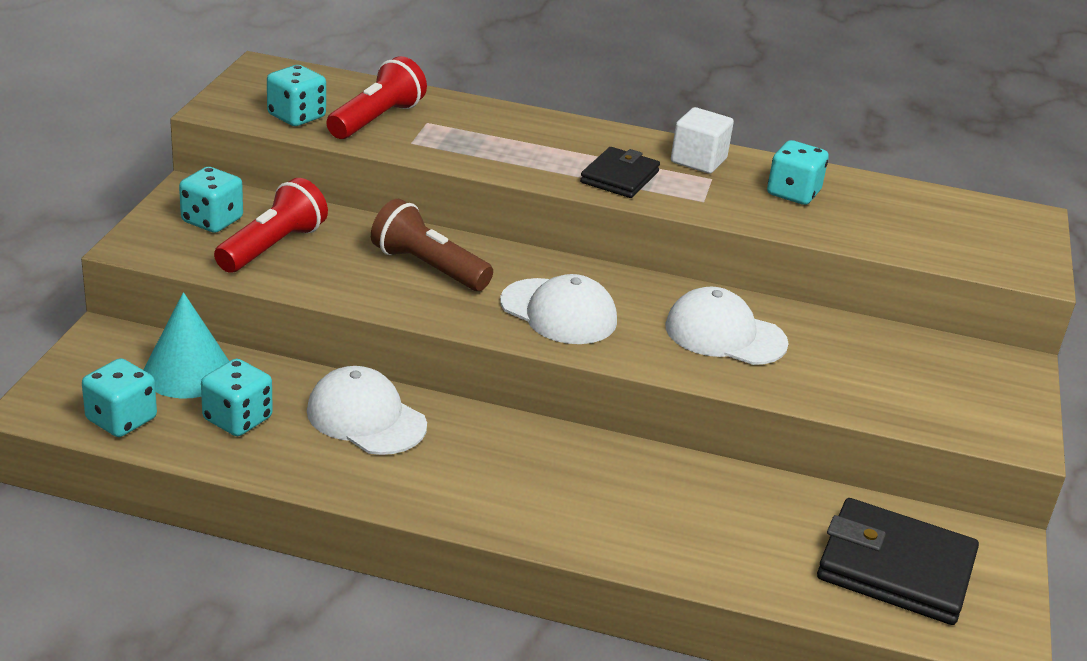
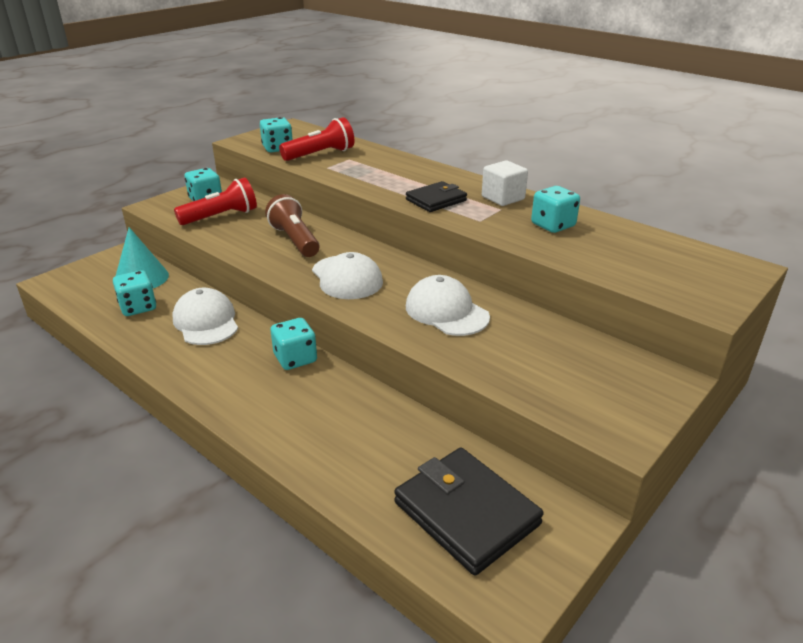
camera: 30 degrees right, 0 degrees up
(121, 419) = (82, 295): turquoise dice -> turquoise dice (295, 358)

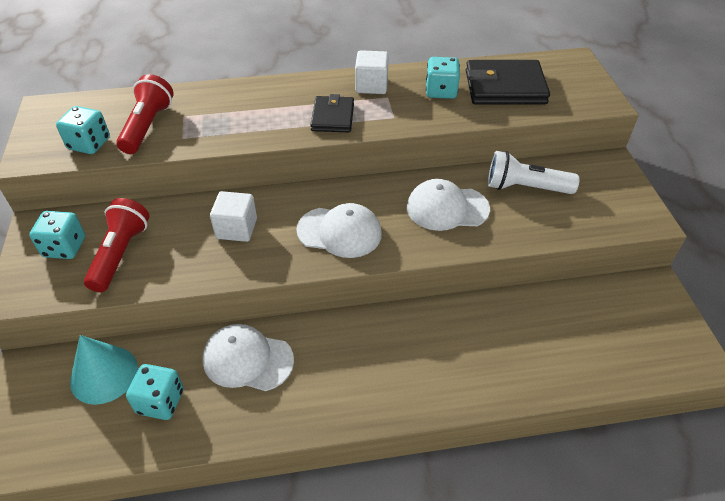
camera: 50 degrees left, 15 degrees up
(295, 240) = (236, 228): brown flashlight -> white cube
(295, 358) = (369, 327): turquoise dice -> none
(466, 513) = (616, 333): black wallet -> black wallet (504, 87)
(540, 340) = (525, 187): none -> white flashlight

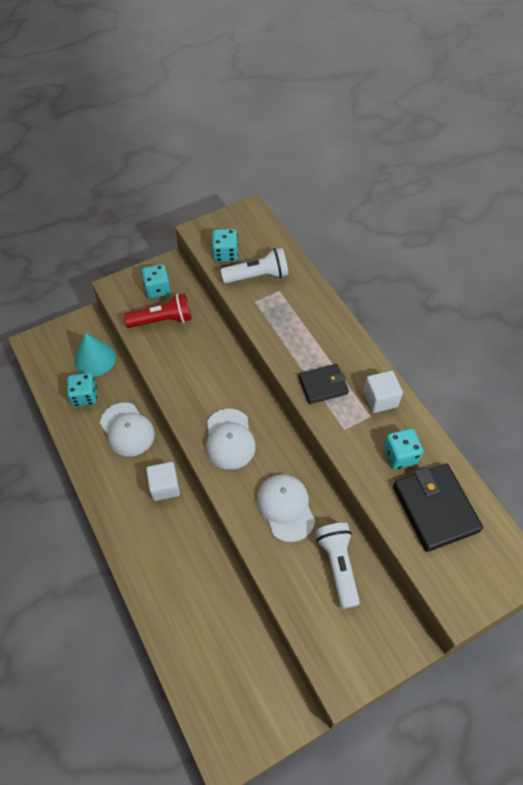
camera: 70 degrees right, 10 degrees up
(148, 126) = (257, 276): red flashlight -> white flashlight
(236, 228) = (208, 374): white cube -> white cube (164, 487)
(247, 359) = (127, 429): white cap -> white cap turned 150 degrees clockwise

